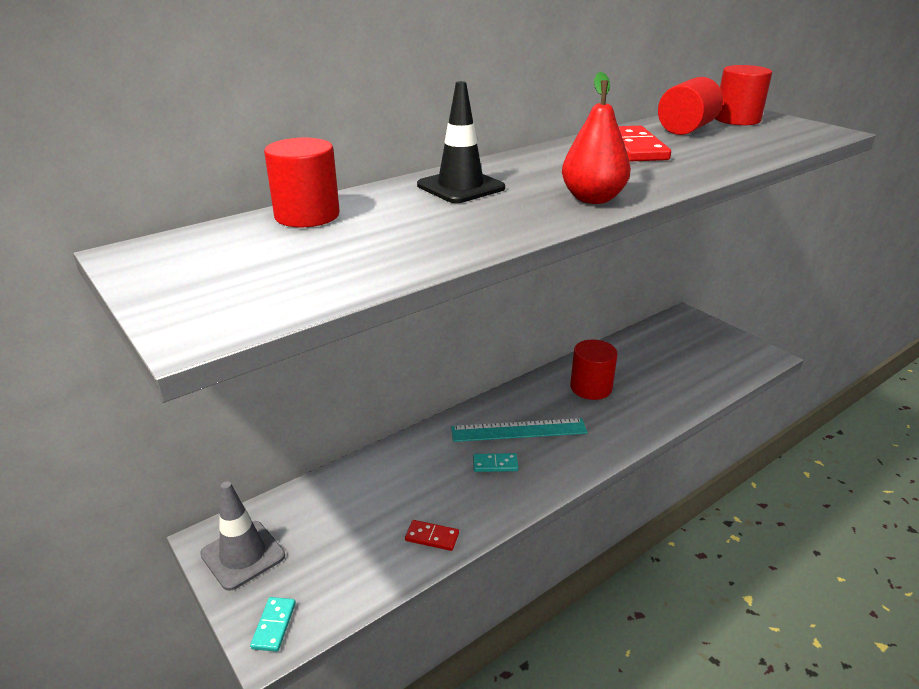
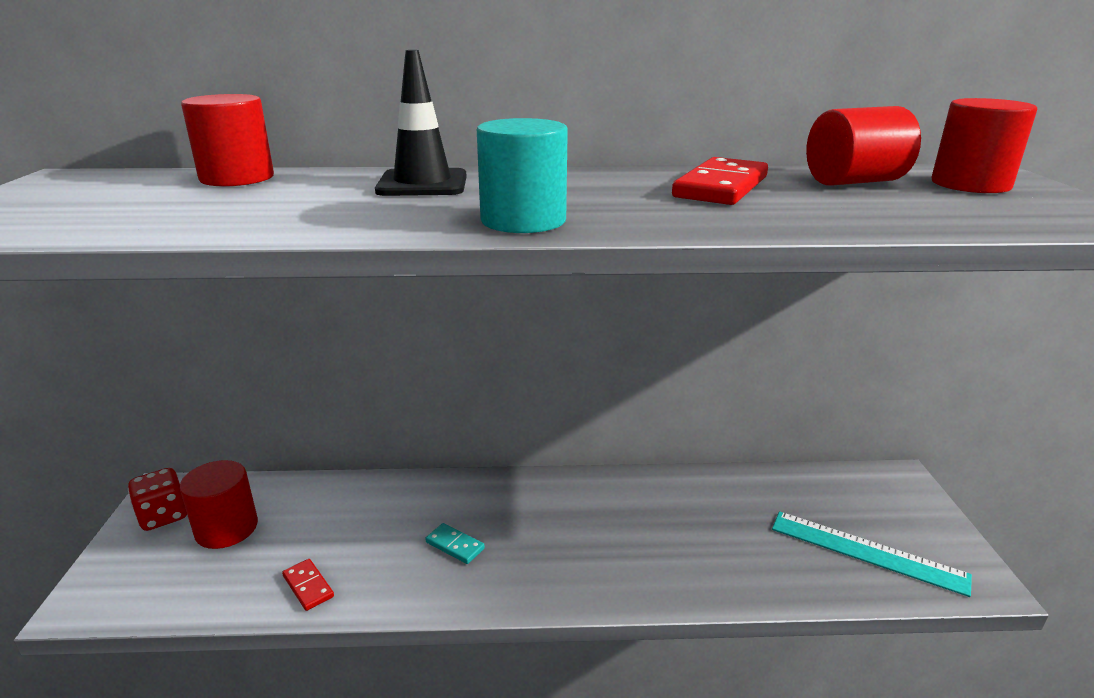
camera: 35 degrees right, 5 degrees down
(243, 555) = (163, 516): grey traffic cone -> red dice
(274, 625) = (103, 590): turquoise domino -> none
(518, 430) = (522, 522): turquoise ruler -> turquoise ruler (867, 552)
(591, 387) = (662, 512): red cylinder -> red cylinder (226, 528)
(592, 199) = (523, 221): red pear -> turquoise cylinder

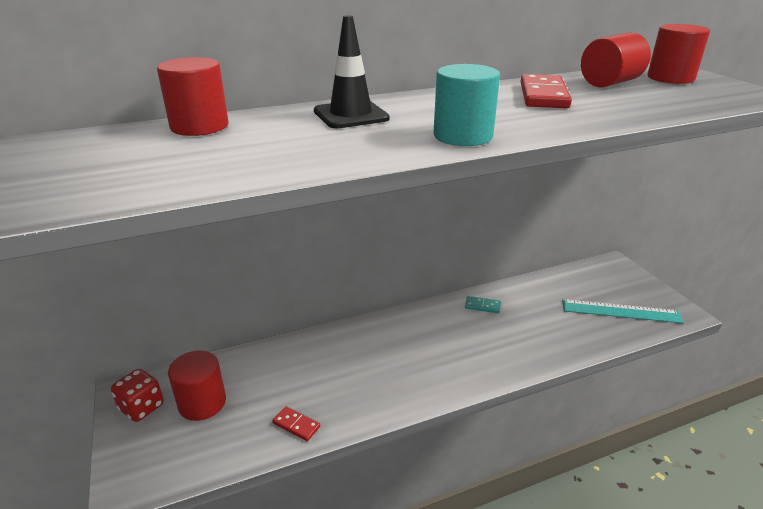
camera: 20 degrees left, 5 degrees up
(455, 545) = (379, 370): turquoise domino -> turquoise domino (482, 306)

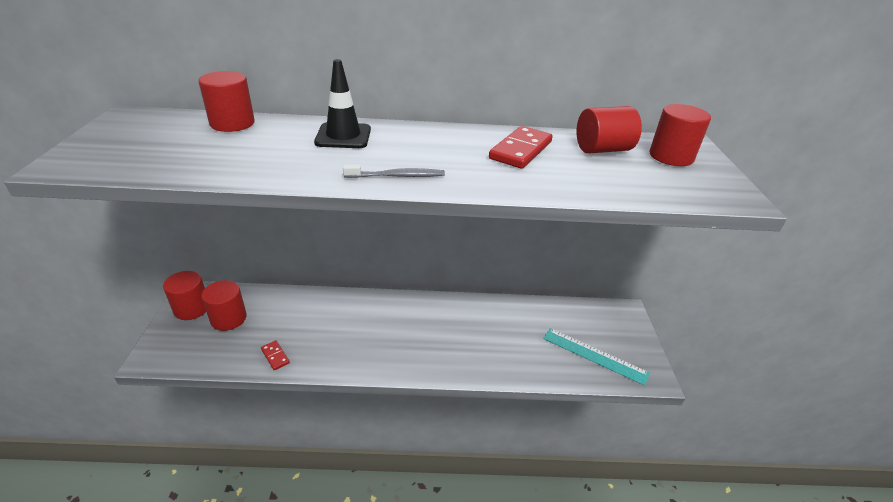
camera: 20 degrees right, 5 degrees up
(142, 407) = (192, 308): red dice -> red cylinder
(462, 136) = (397, 176): turquoise cylinder -> grey toothbrush
(482, 306) = (477, 312): turquoise domino -> none

